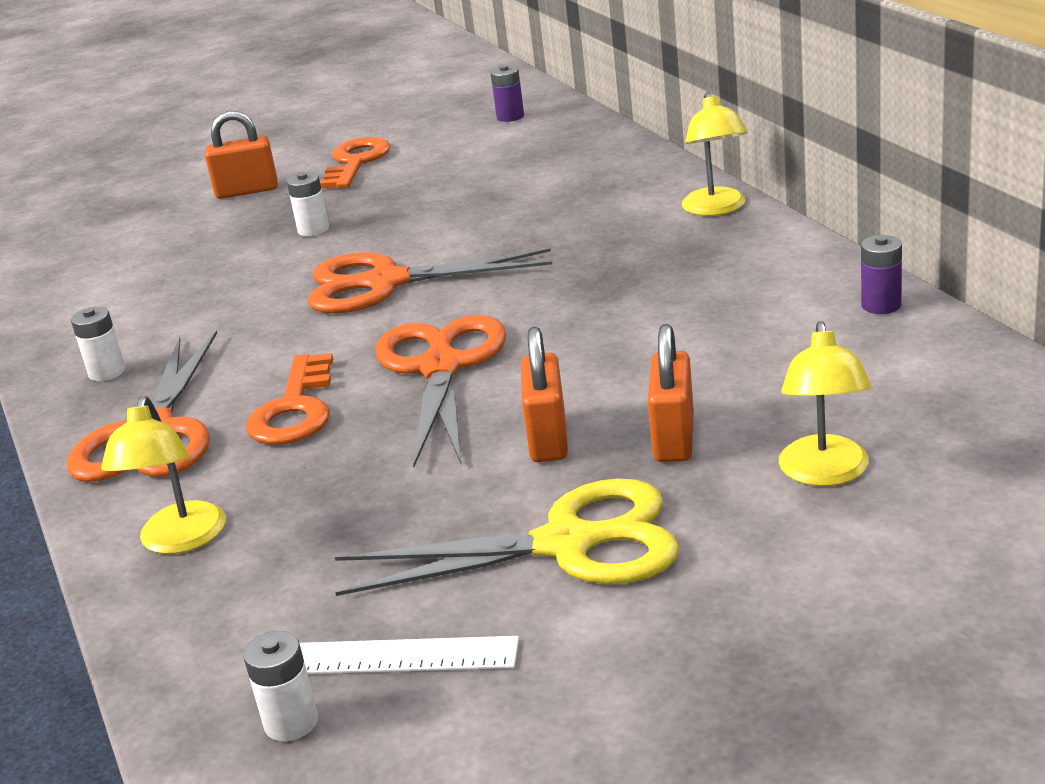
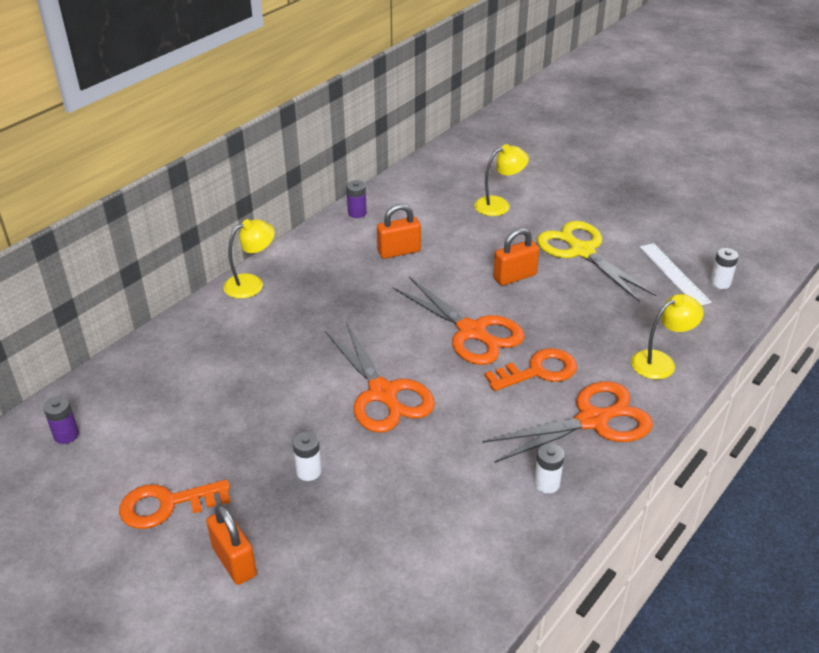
camera: 120 degrees left, 10 degrees up
(441, 368) = (471, 332): orange scissors -> orange scissors turned 105 degrees counterclockwise
(674, 438) = (495, 244): orange padlock -> orange padlock (399, 251)

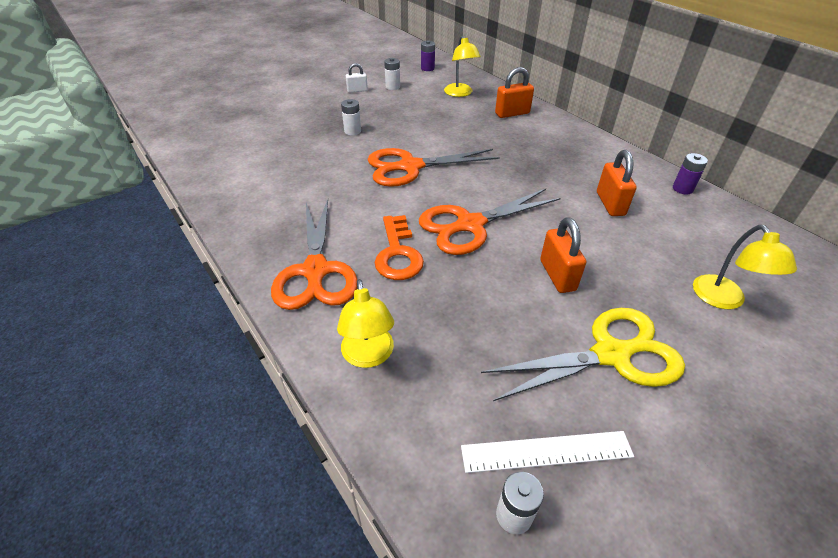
camera: 105 degrees right, 5 degrees up
(166, 505) = (357, 90): orange key -> white padlock
(234, 561) = (303, 105): orange padlock -> orange padlock (512, 113)
(251, 283) = (564, 127): yellow lamp -> yellow lamp (460, 93)
(546, 483) = (268, 225): white battery -> white battery (393, 87)

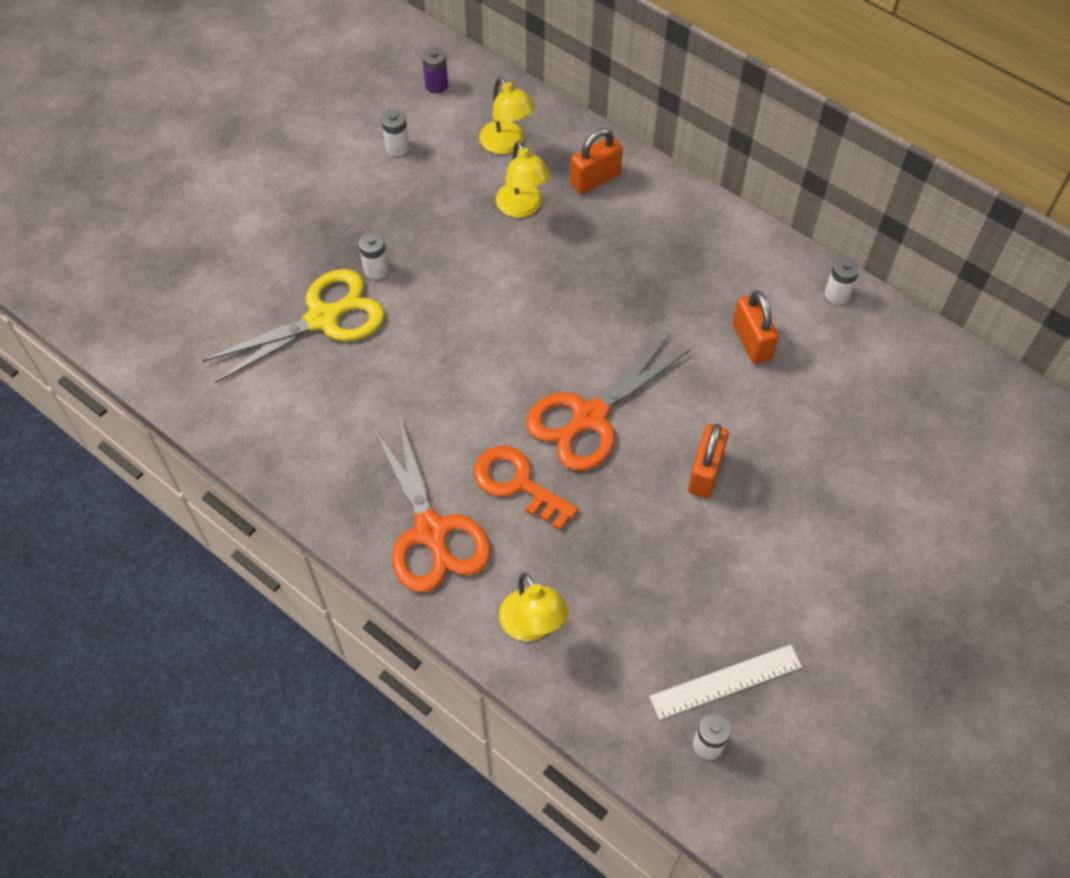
camera: 15 degrees left, 15 degrees up
(357, 90) = (344, 168): white padlock -> none
(398, 254) = (517, 483): orange key -> orange key turned 150 degrees clockwise
(410, 167) = (484, 328): orange scissors -> none
(557, 275) = (705, 472): orange padlock -> orange padlock turned 45 degrees clockwise
(611, 354) = (772, 564): yellow scissors -> yellow scissors (323, 319)
(682, 189) = (837, 294): purple battery -> white battery
(723, 300) = (882, 465): yellow lamp -> yellow lamp (522, 208)

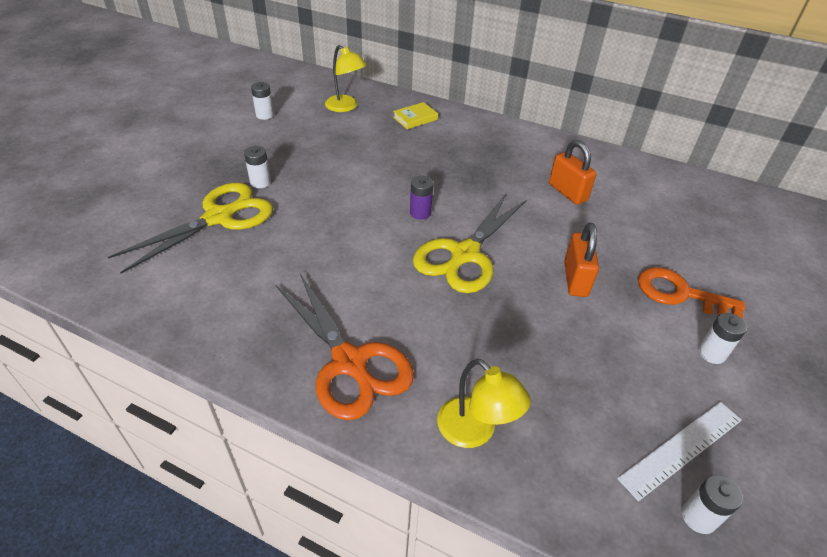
camera: 15 degrees left, 15 degrees down
(436, 85) = (287, 83): purple battery -> purple battery (420, 213)
(517, 483) = (419, 311): orange key -> orange key (679, 293)
(522, 208) = (367, 137): yellow lamp -> none
(590, 417) = (465, 254): orange scissors -> yellow scissors
(595, 179) = (415, 118): orange padlock -> yellow book
(837, 294) = (612, 160): white battery -> white battery (711, 353)

